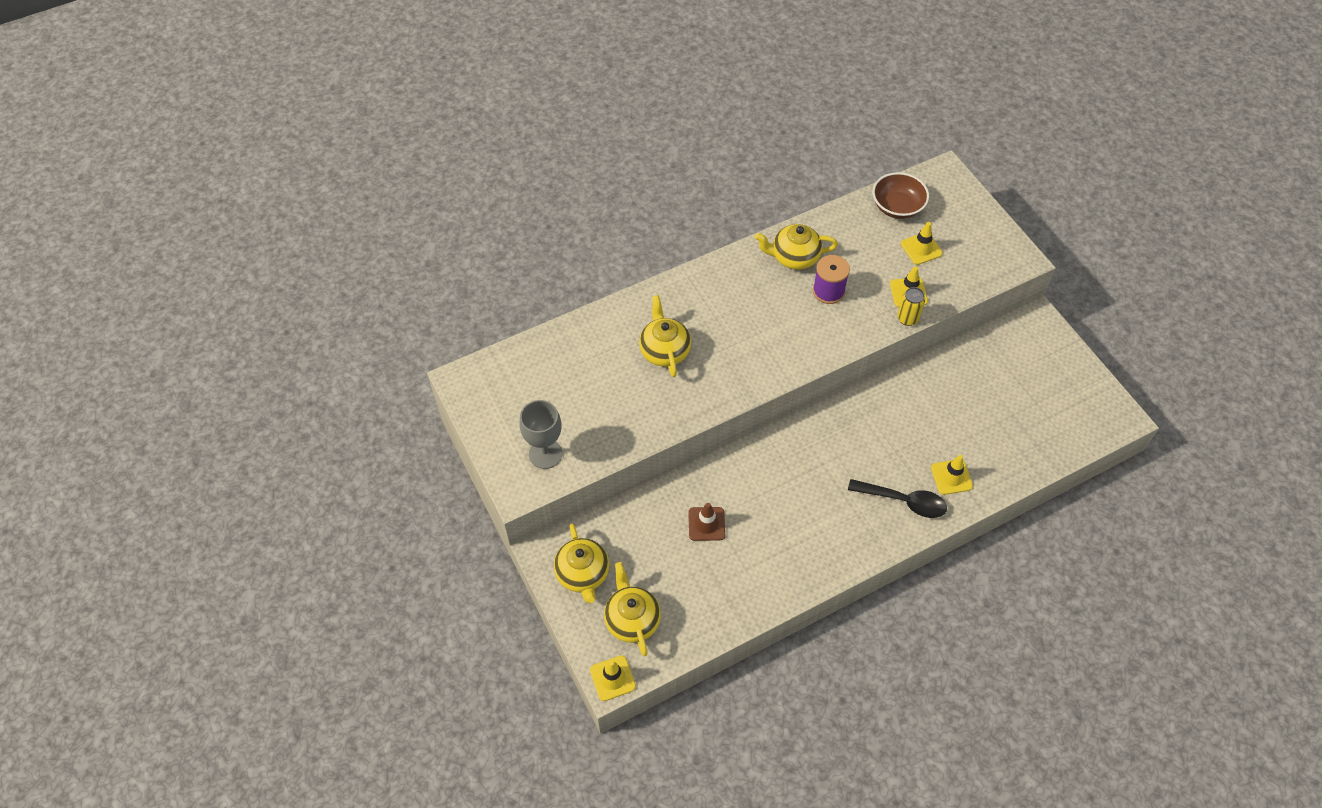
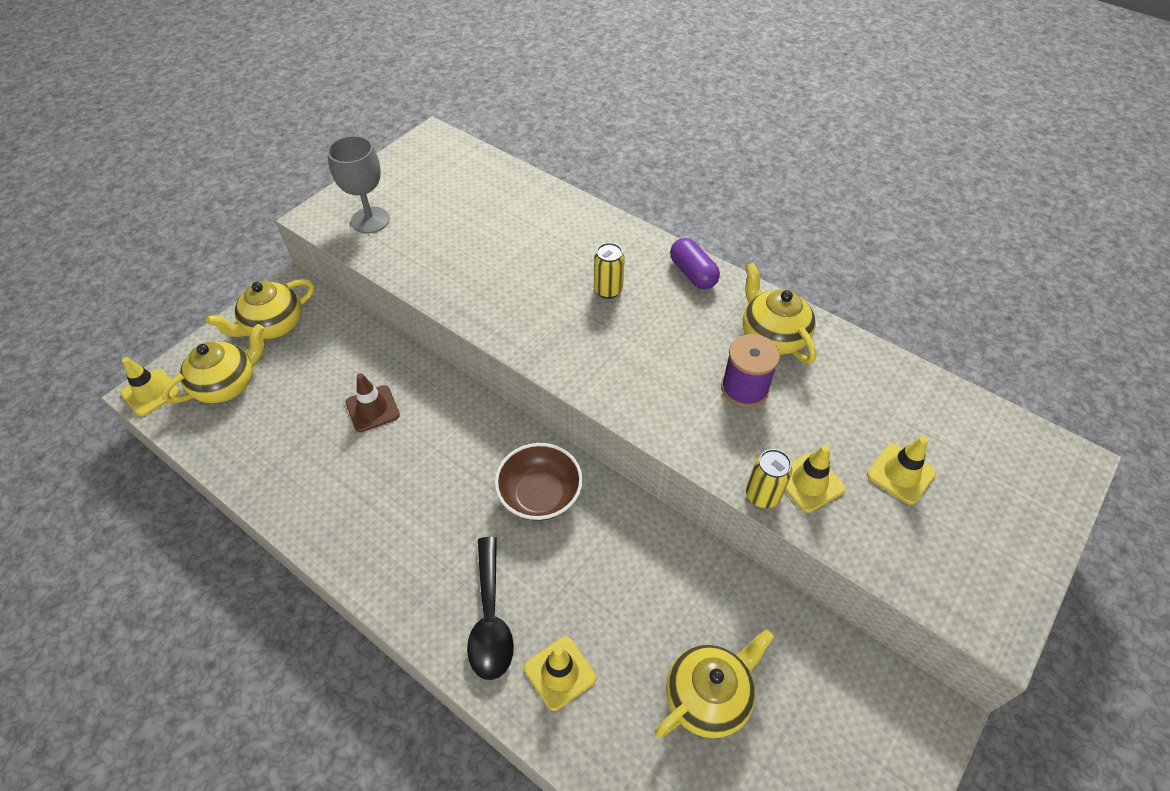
camera: 65 degrees right, 5 degrees down
(664, 350) = (553, 265): yellow teapot -> yellow teapot (708, 696)
(707, 327) = (608, 290): none -> yellow can
(717, 273) = (692, 273): none -> purple capsule
(897, 207) = (951, 421): brown bowl -> brown bowl (540, 495)

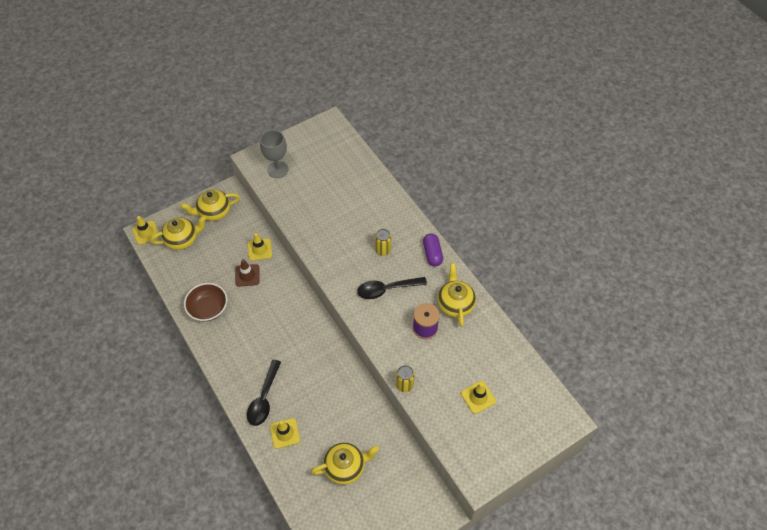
camera: 20 degrees right, 5 degrees up
(540, 495) = (310, 347): brown bowl -> brown bowl (208, 308)
(645, 347) = (386, 289): none -> black spoon
(809, 482) = (430, 386): yellow traffic cone -> yellow traffic cone (259, 249)

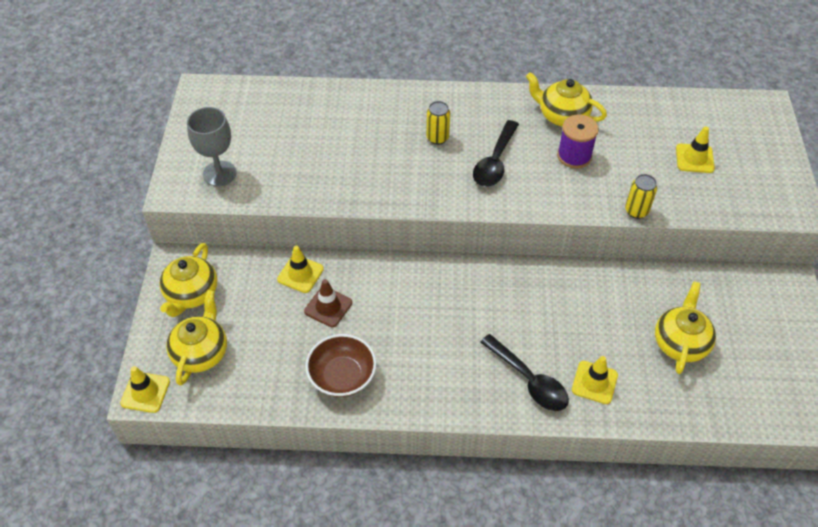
camera: 55 degrees left, 5 degrees down
(432, 254) = (480, 100): purple capsule -> none

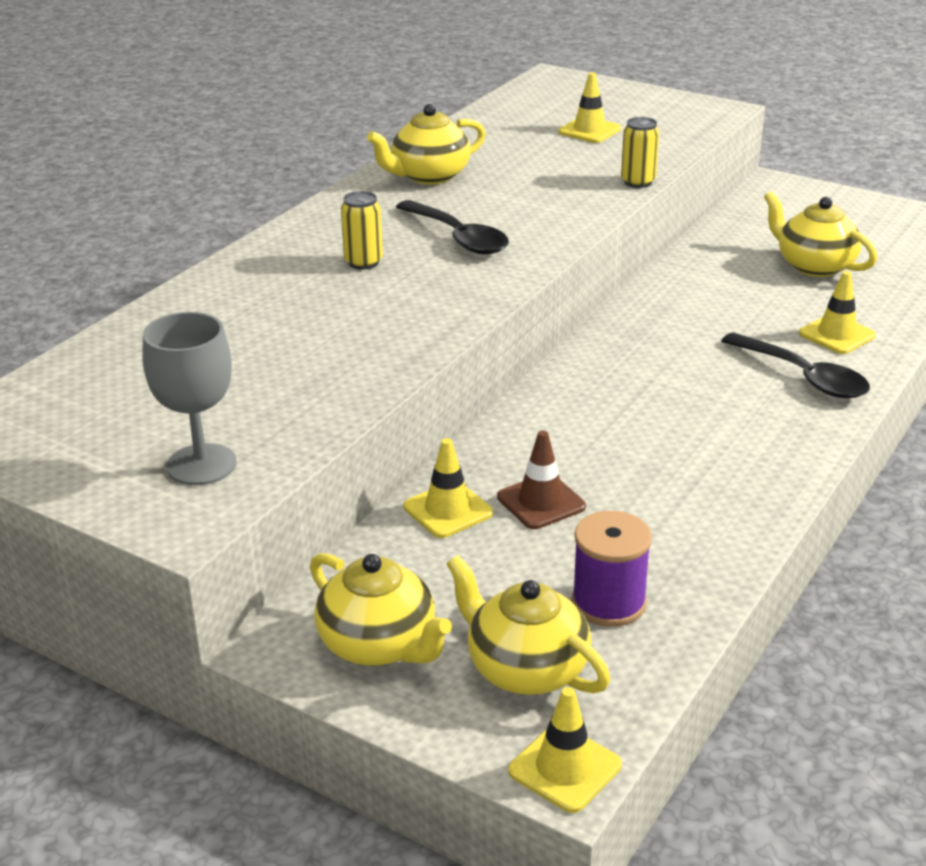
camera: 60 degrees left, 20 degrees down
(342, 376) = (689, 527): brown bowl -> none
(529, 380) = (803, 377): black spoon -> black spoon turned 60 degrees clockwise
(574, 156) = (507, 189): purple spool -> purple spool (608, 603)

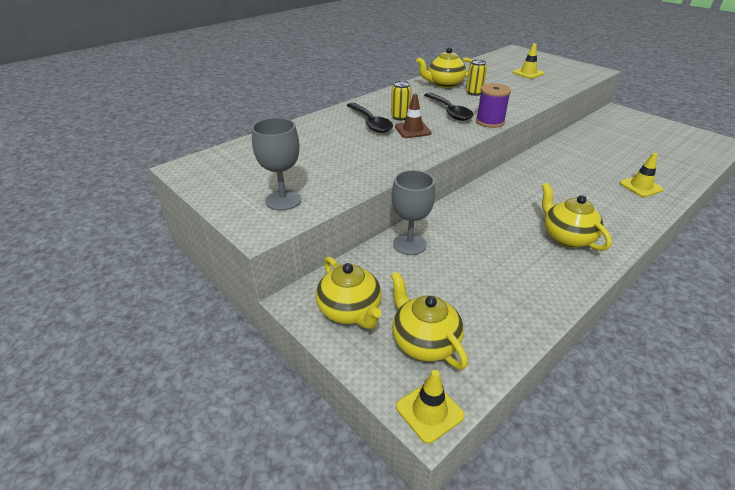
camera: 15 degrees right, 5 degrees up
(448, 510) = (409, 244): yellow traffic cone -> grey goblet
(541, 502) = (459, 248): brown traffic cone -> brown traffic cone (412, 130)
(608, 603) = (481, 312): purple spool -> purple spool (490, 122)
(638, 182) = (547, 97): yellow can -> yellow can (474, 93)
(803, 377) = (618, 205): black spoon -> black spoon (371, 123)
(814, 266) = (633, 151): yellow teapot -> yellow teapot (567, 237)

